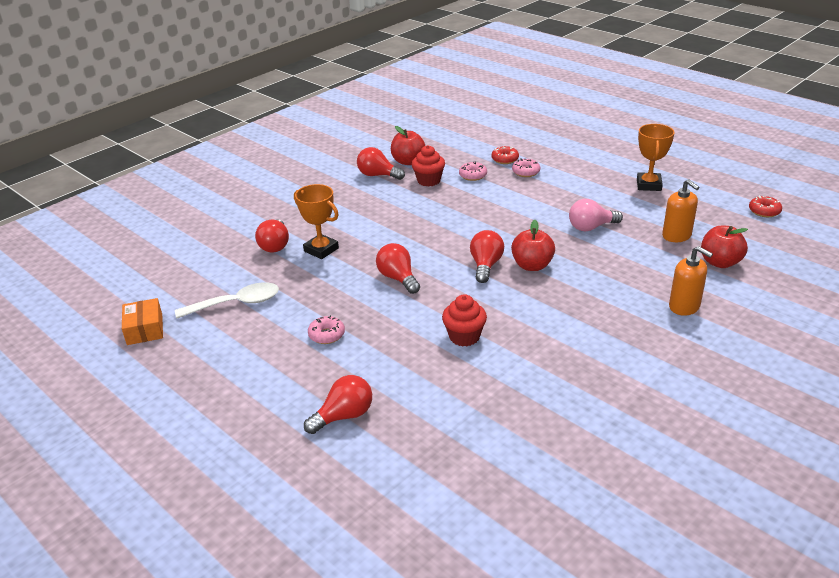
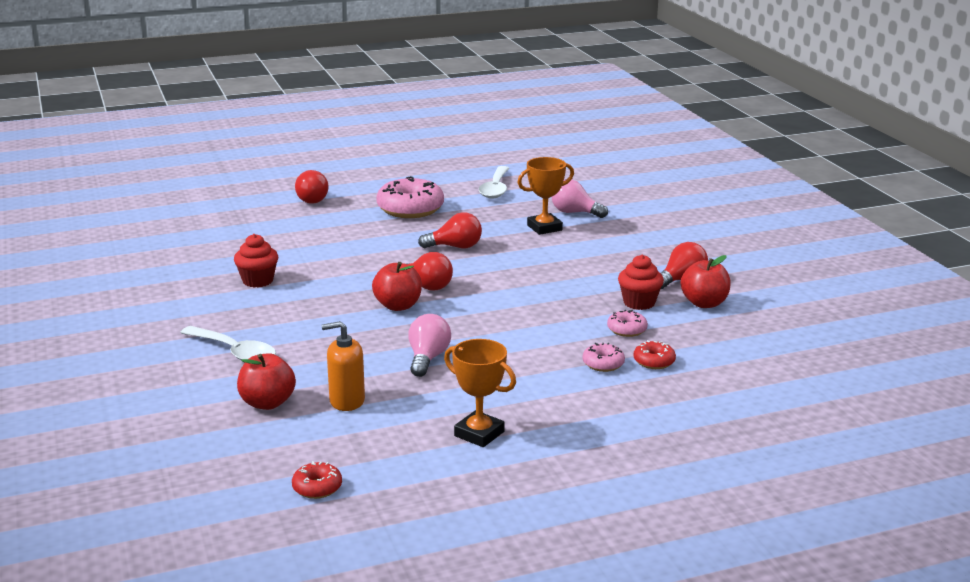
camera: 115 degrees right, 10 degrees down
(145, 329) = (498, 161): orange box -> none
(275, 245) = (574, 213): red light bulb -> pink light bulb
(326, 335) = (410, 209): pink donut -> pink donut, size x2.06
(464, 337) = (337, 252): red cupcake -> red cupcake (258, 281)
(684, 306) = (235, 352): orange soap dispenser -> white spoon

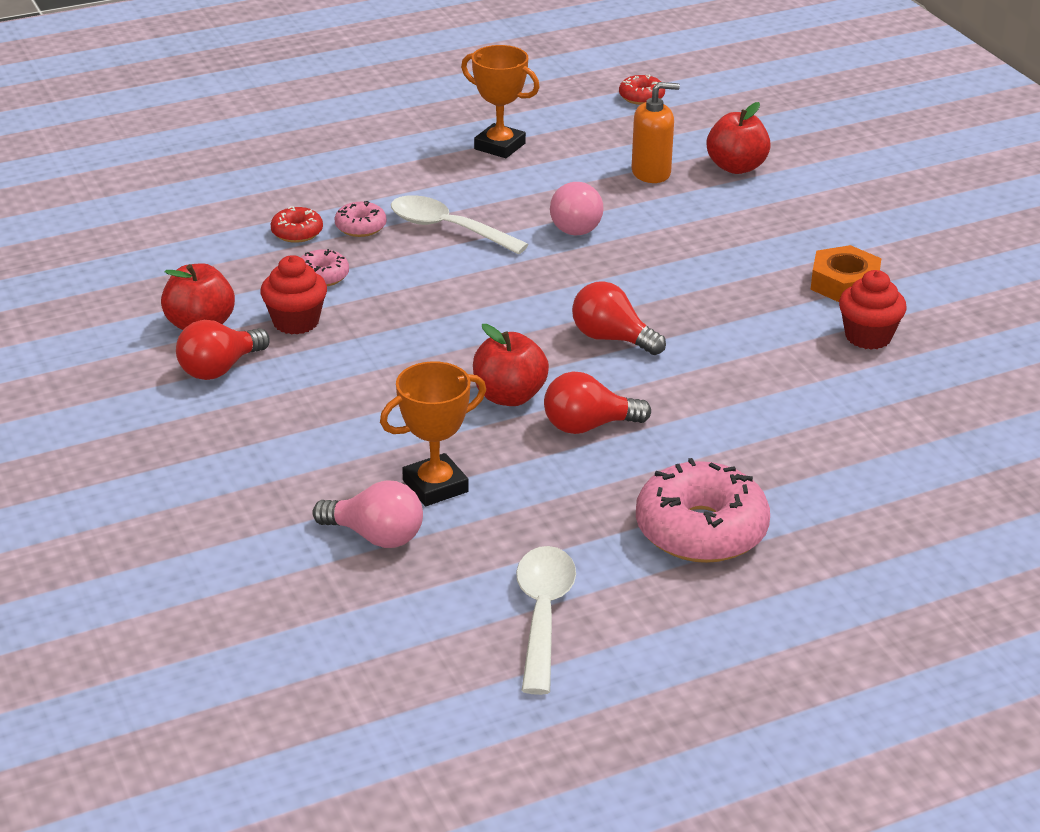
camera: 175 degrees right, 10 degrees up
(235, 352) = (815, 223): white spoon -> white spoon (447, 229)
(247, 311) = (844, 283): none -> orange nut
(312, 199) = (910, 552): red light bulb -> none
(398, 306) = (641, 301): red apple -> red apple (509, 396)

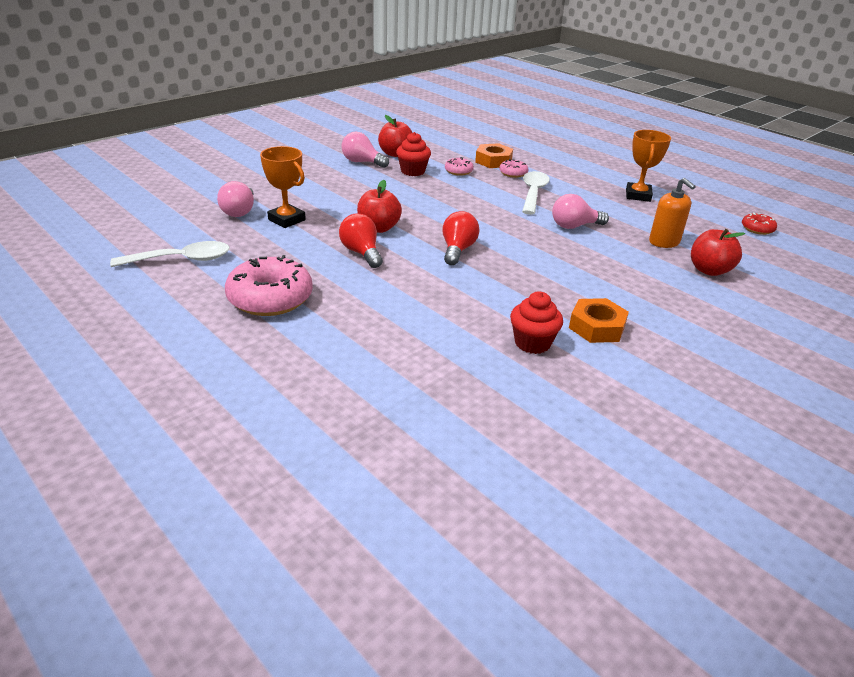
camera: 70 degrees right, 0 degrees up
(219, 369) = (362, 162): red light bulb -> pink light bulb
(297, 232) = (493, 161): red donut -> orange nut

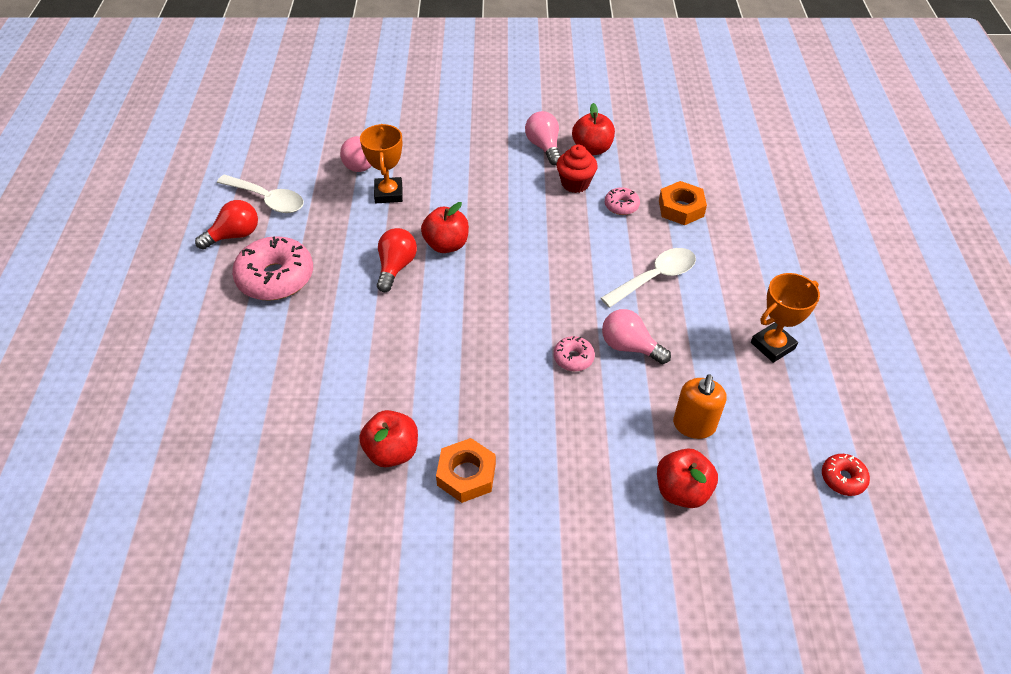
camera: 45 degrees right, 15 degrees up
(457, 250) = (476, 311): red light bulb -> red light bulb (234, 235)
(513, 173) = (676, 237): pink donut -> pink donut (573, 358)
(532, 343) = (392, 452): red cupcake -> red apple

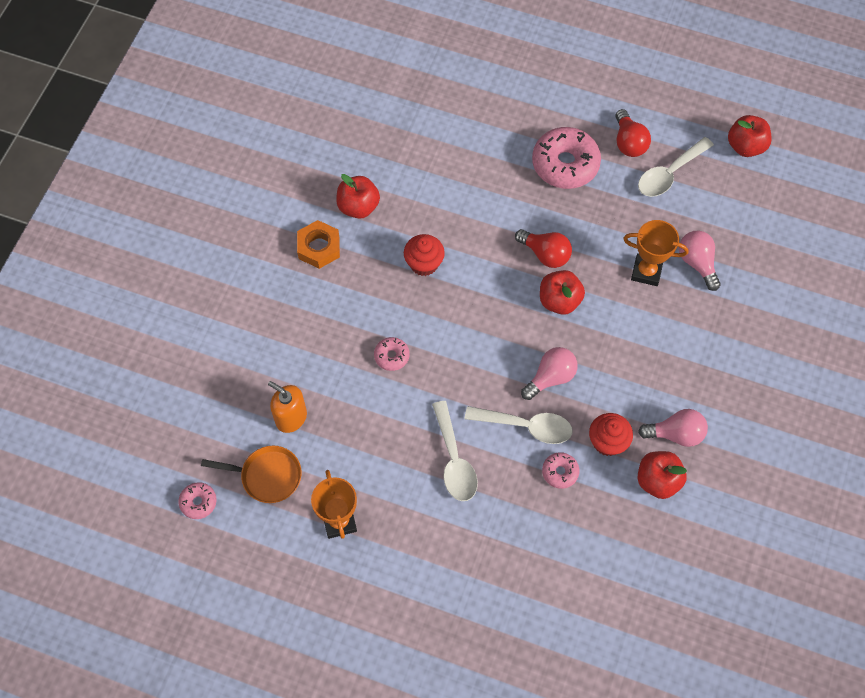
camera: 110 degrees right, 15 degrees up
(447, 363) = (424, 264): none -> red cupcake
(591, 237) = (526, 426): none -> white spoon
(629, 347) = (385, 404): pink light bulb -> pink light bulb (550, 377)
(681, 208) = (537, 528): orange nut -> none
(682, 491) = (242, 382): red apple -> red apple (745, 146)
(770, 423) = (267, 476): none -> orange pan
(843, 478) = (198, 502): red donut -> pink donut

